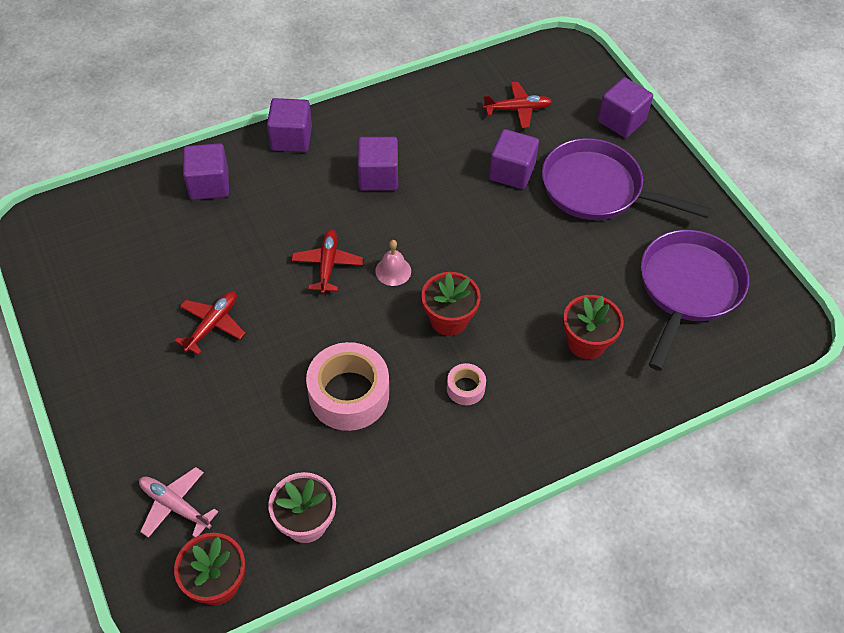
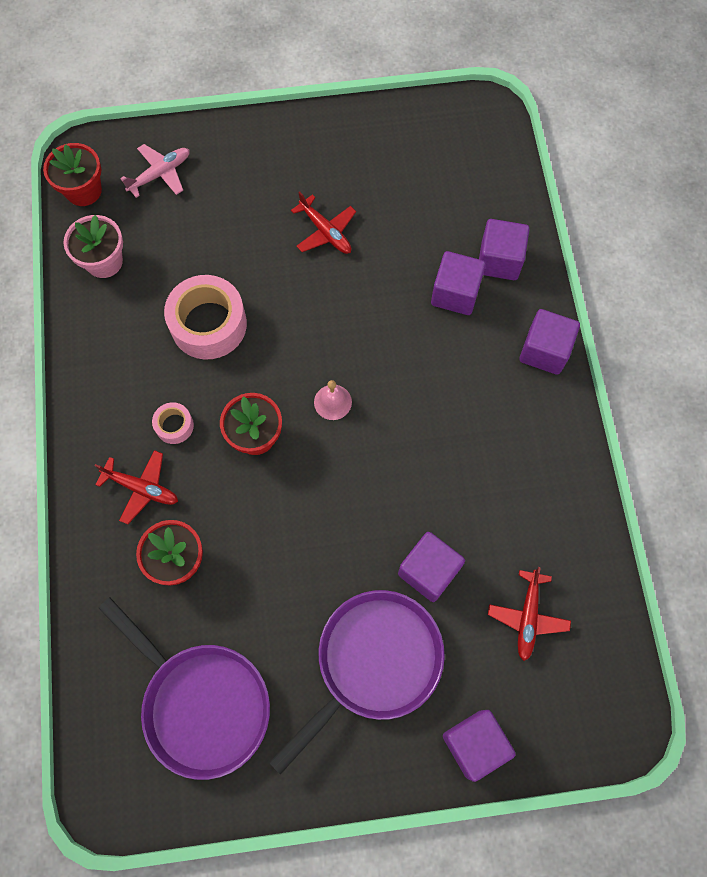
camera: 110 degrees right, 15 degrees up
(327, 265) = (361, 343): red plane -> red plane (141, 488)
(378, 176) = (464, 424): purple cube -> purple cube (455, 293)

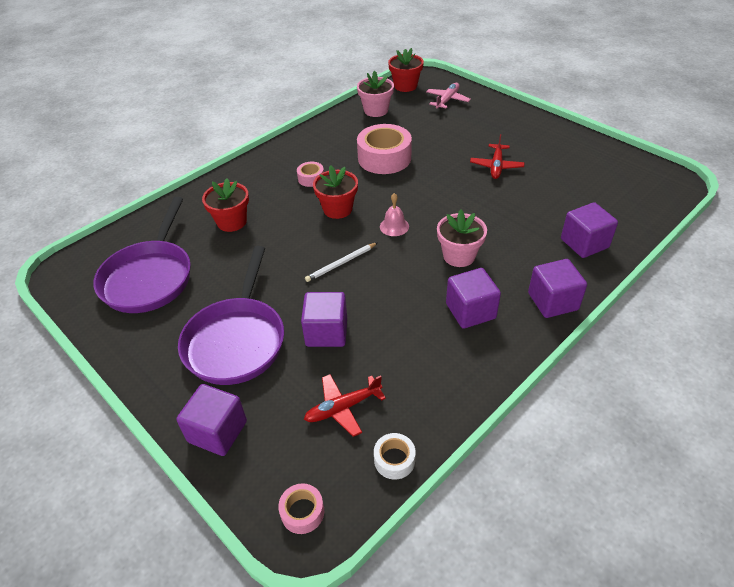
camera: 55 degrees right, 25 degrees down
(141, 488) = (262, 187): red plane -> none
(160, 174) = (447, 100): pink plane -> pink plane turned 75 degrees counterclockwise
(345, 492) = (341, 263): none -> white pencil
(373, 662) = (237, 340): purple pan -> purple pan turned 90 degrees clockwise
(425, 378) = (459, 256): none -> pink flower pot
(455, 293) = (533, 237): purple cube -> purple cube (470, 311)
(606, 719) = (302, 512): none -> pink tape
(608, 612) = (394, 460): none -> white tape

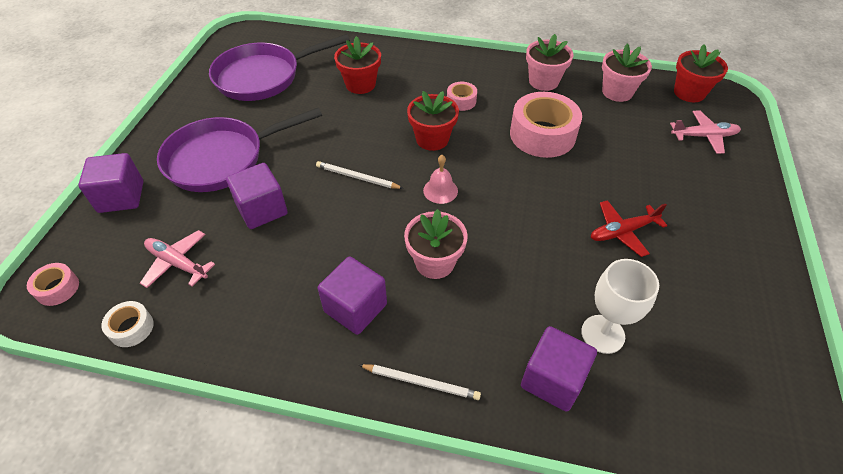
camera: 55 degrees right, 5 degrees up
(332, 134) = (543, 81): none -> pink flower pot
(343, 408) = (177, 263): red plane -> pink plane
(553, 301) = (420, 382): purple cube -> white pencil
(565, 209) = (602, 334): none -> white goblet

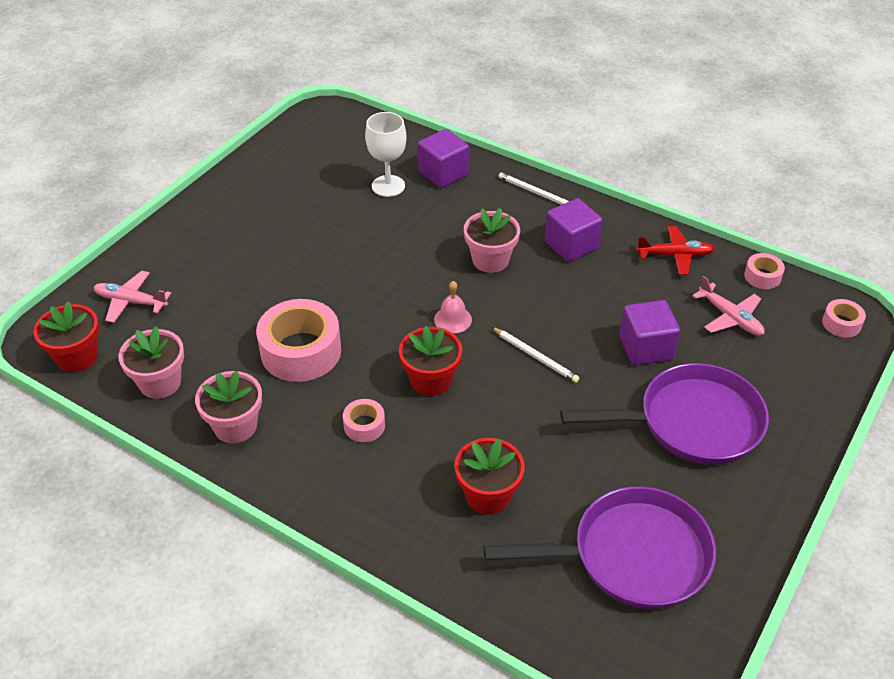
camera: 160 degrees left, 5 degrees down
(121, 197) = (806, 403): purple cube -> none
(131, 328) = (762, 276): white tape -> pink tape
(622, 232) = (308, 241): red plane -> red plane (675, 255)

